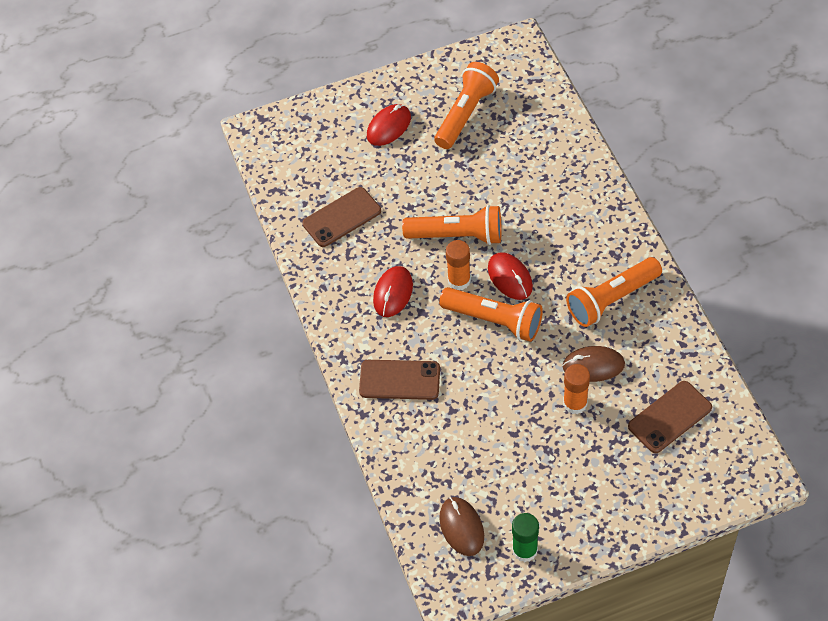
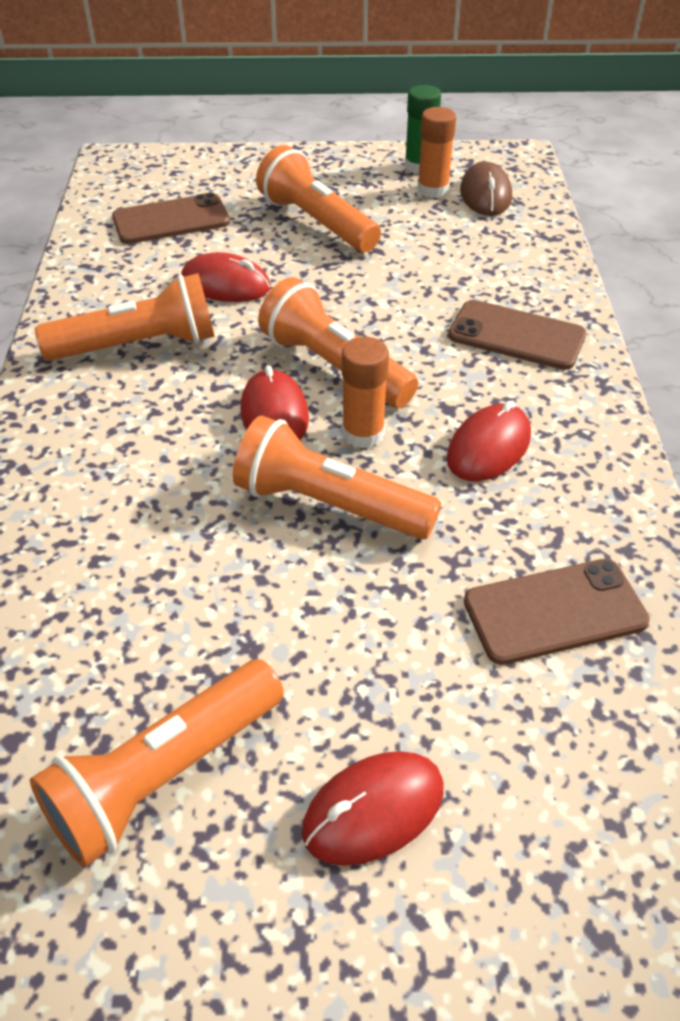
camera: 165 degrees left, 10 degrees down
(568, 450) = (317, 222): none -> orange flashlight
(575, 403) = (279, 257): orange glue stick -> orange glue stick (433, 190)
(593, 365) = (226, 284): brown mouse -> red mouse

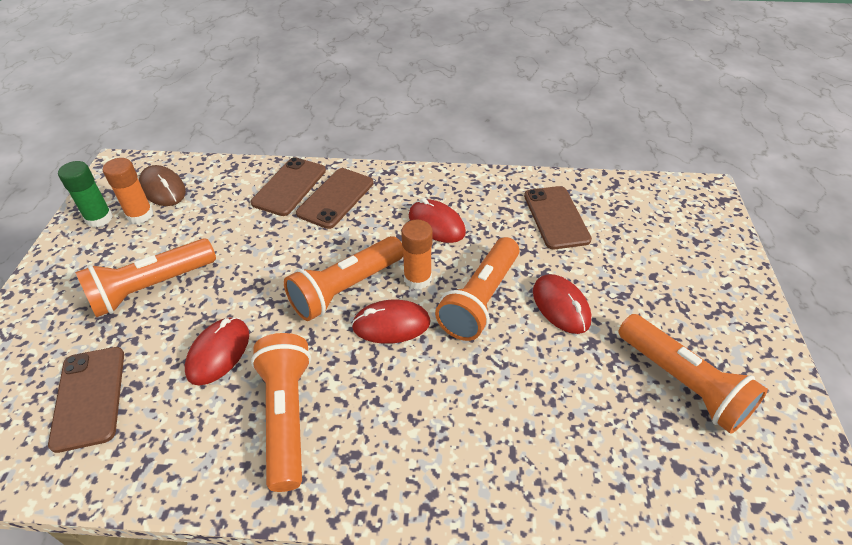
camera: 85 degrees left, 0 degrees up
(373, 810) = (680, 295): red mouse -> red mouse (561, 306)
(485, 194) = (163, 189): brown mouse -> brown mouse turned 45 degrees clockwise
(527, 290) = (289, 186): none -> brown phone

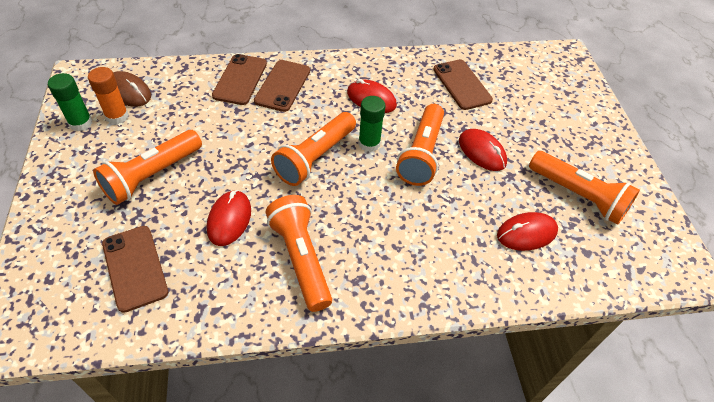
camera: 15 degrees left, 5 degrees up
(391, 324) = (359, 181): red mouse -> red mouse (526, 233)
(417, 279) = (369, 144): orange glue stick -> green glue stick

